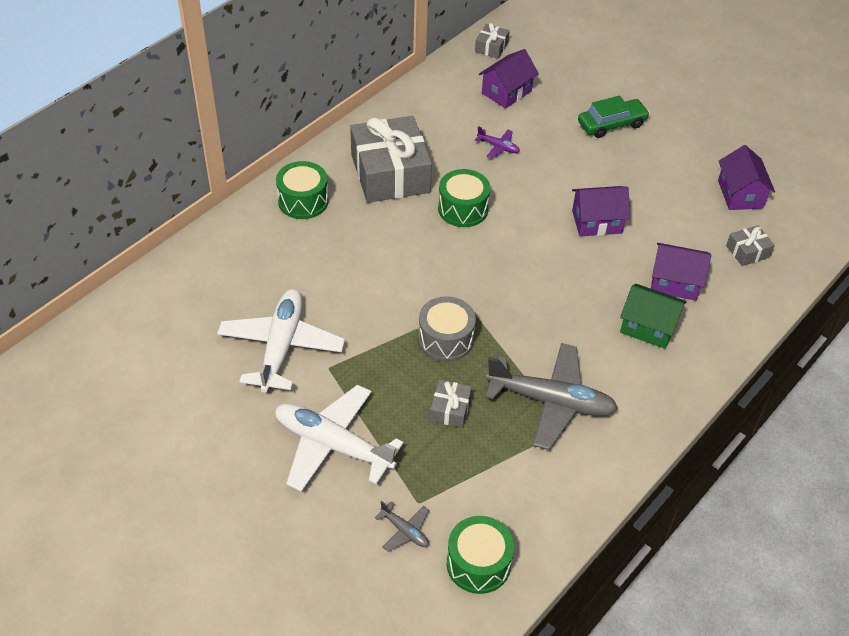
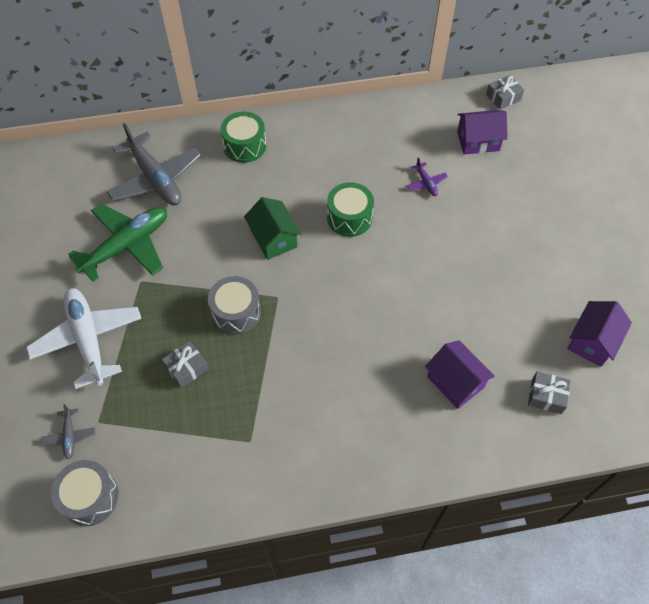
camera: 40 degrees right, 10 degrees up
(281, 347) = (127, 246): white plane -> green plane
(390, 173) = (324, 159): grey gift -> none
(478, 564) = (90, 497): green drum -> grey drum
(551, 402) = (260, 413): grey plane -> grey plane (155, 179)
(597, 222) = (442, 290): purple house -> none
(611, 124) = (539, 215): green car -> none
(648, 327) = (395, 404): green house -> green house (274, 238)

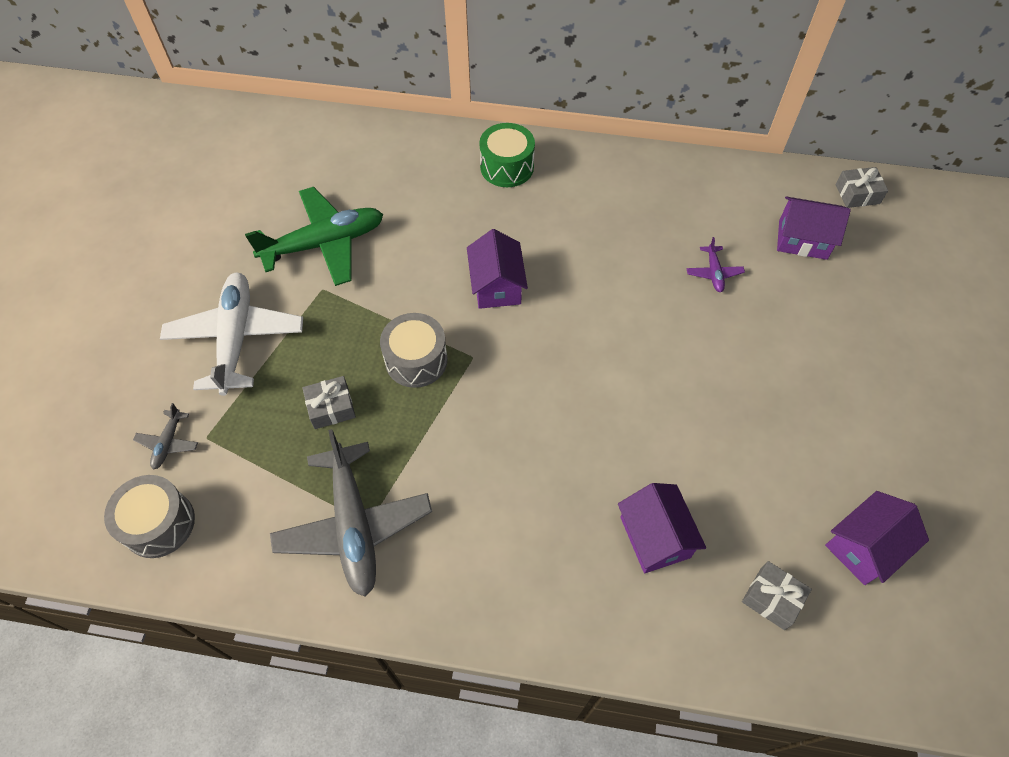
camera: 20 degrees right, 0 degrees up
(155, 179) = (388, 177): grey plane -> grey plane (353, 525)
(274, 238) = (496, 285): green house -> purple house
(349, 218) = (599, 287): green drum -> none

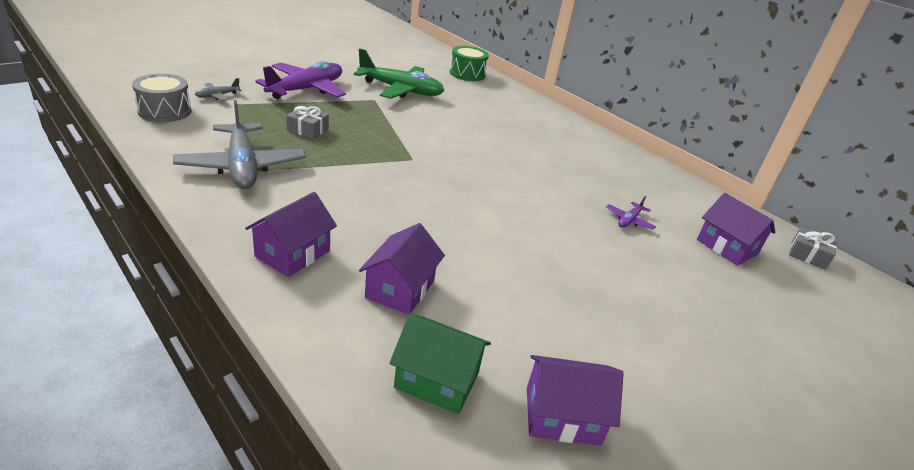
camera: 35 degrees right, 25 degrees down
(236, 338) = (306, 89): white plane -> purple plane
(353, 525) = (242, 166): grey plane -> grey plane turned 45 degrees counterclockwise
(416, 360) = (379, 142): grey drum -> none
(496, 285) = (470, 147): purple house -> purple house (293, 253)
(507, 167) = (545, 120): green drum -> green drum (467, 74)
(772, 598) = (437, 380): grey gift -> green house

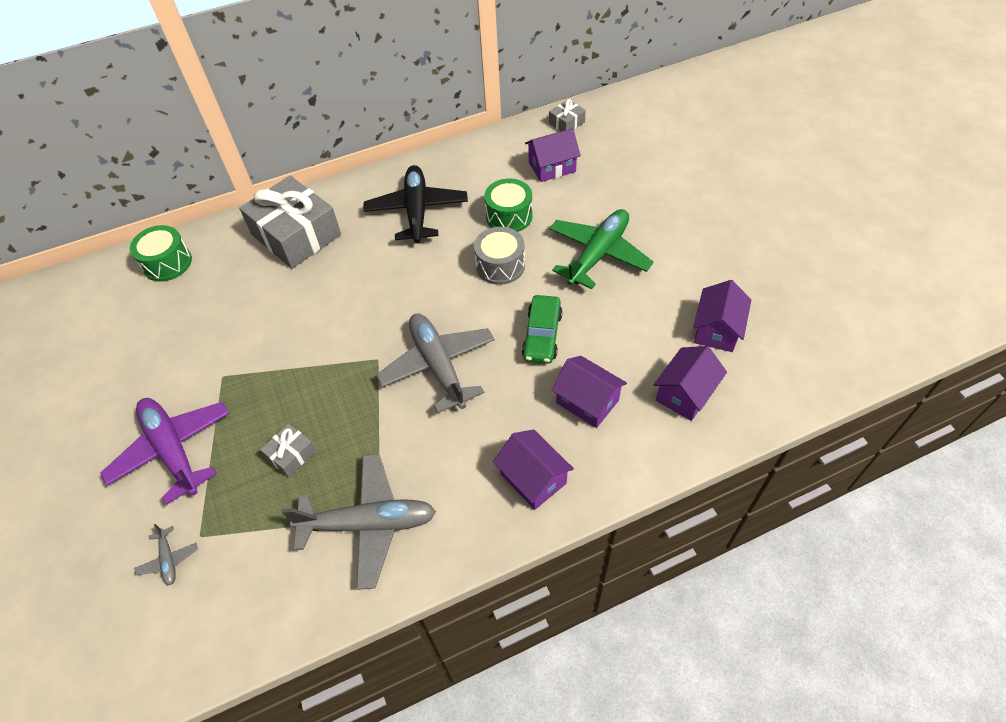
camera: 65 degrees left, 20 degrees up
(165, 111) = (204, 622): grey drum -> grey drum (500, 265)
(400, 90) = (200, 343): green plane -> green plane (598, 254)
(415, 189) = (438, 366): none -> grey plane
(437, 380) = (685, 393): green house -> purple house
(479, 251) = (542, 335): none -> green car
(524, 115) = (296, 235): none -> grey gift
(593, 167) = (417, 211): none -> black plane
(629, 220) = (509, 216): purple plane -> green drum

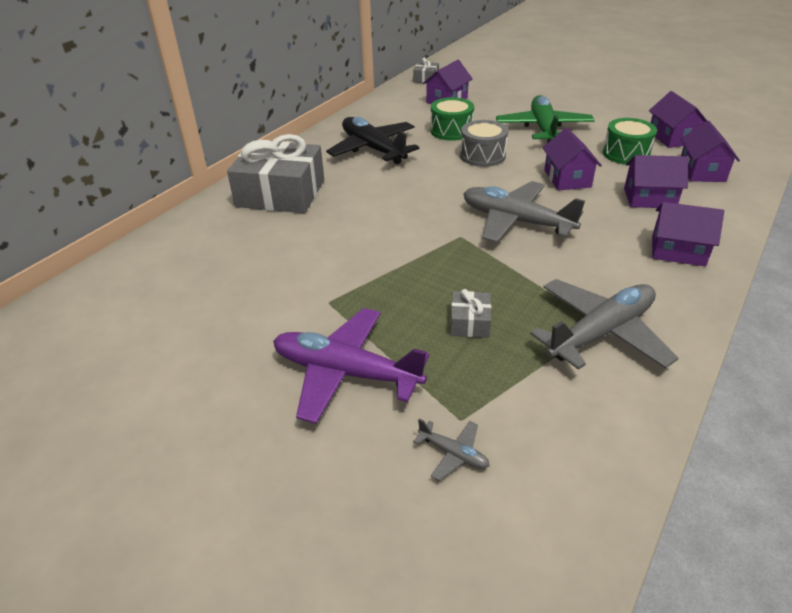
camera: 35 degrees left, 15 degrees down
(167, 263) = (163, 252): green drum -> green drum (626, 154)
(542, 335) = (567, 178): green car -> purple house

